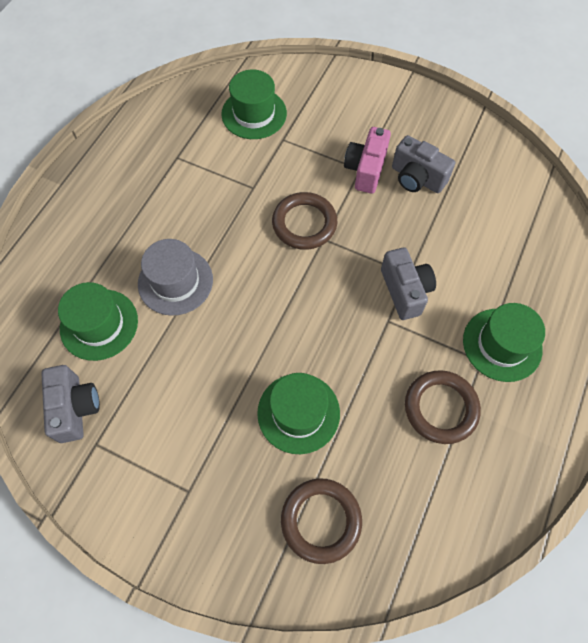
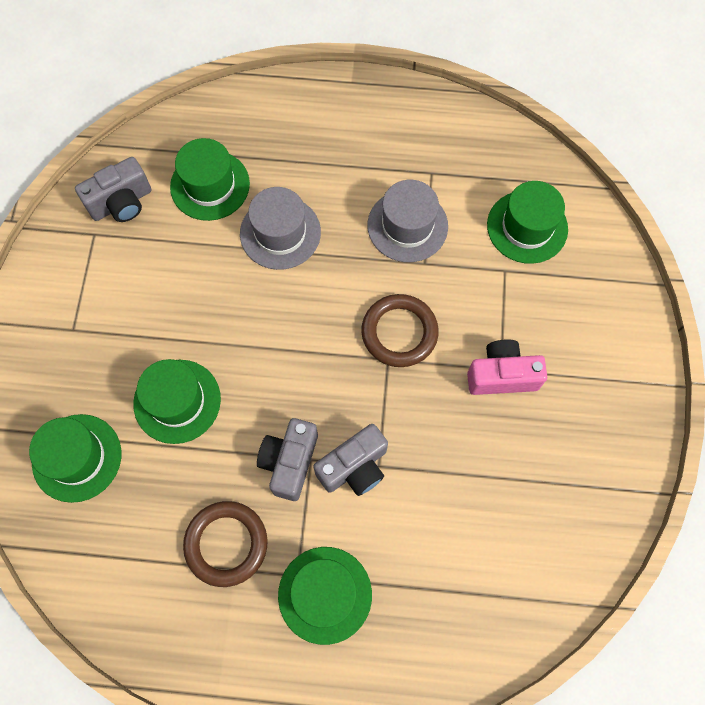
camera: 70 degrees right, 5 degrees up
(215, 188) = (407, 226): none -> grey hat
(321, 520) = (77, 457): brown ring -> green hat
(416, 178) = (515, 438): grey camera -> grey camera (289, 462)

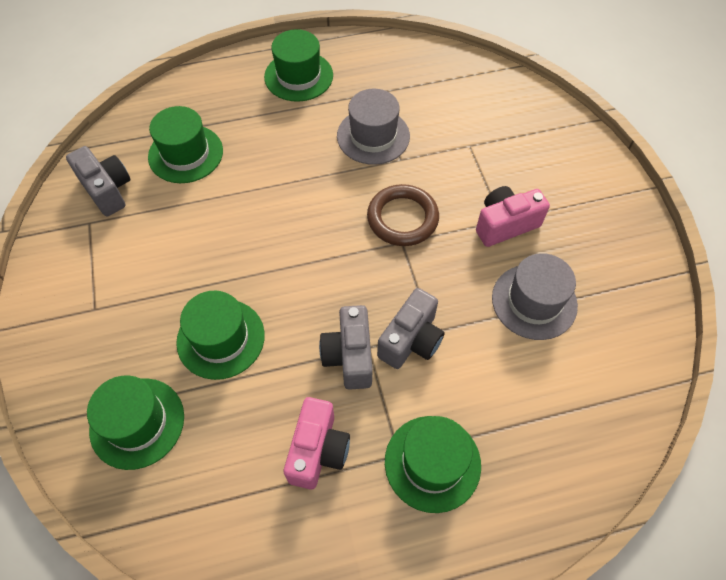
camera: 20 degrees left, 10 degrees down
(121, 203) = (107, 190): grey camera -> grey camera turned 75 degrees counterclockwise
(226, 544) = (318, 450): brown ring -> pink camera
(280, 233) = (264, 172): grey hat -> grey hat (534, 301)
(527, 227) = (472, 109): green hat -> green hat (298, 76)

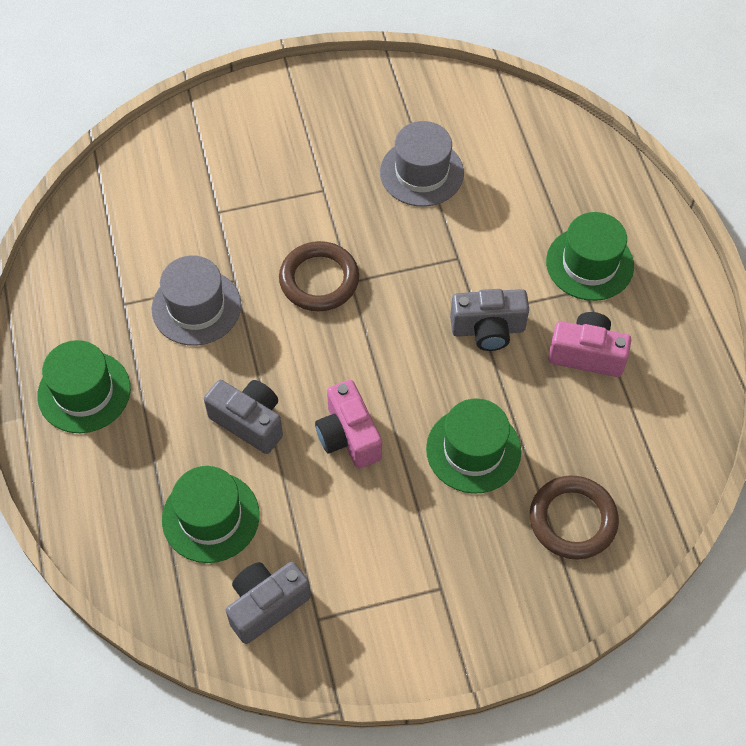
camera: 90 degrees left, 0 degrees up
(137, 423) = (572, 520): green hat -> brown ring
(411, 340) = (468, 276): grey camera -> grey camera (249, 422)
(505, 224) = (329, 188): pink camera -> pink camera (348, 436)

